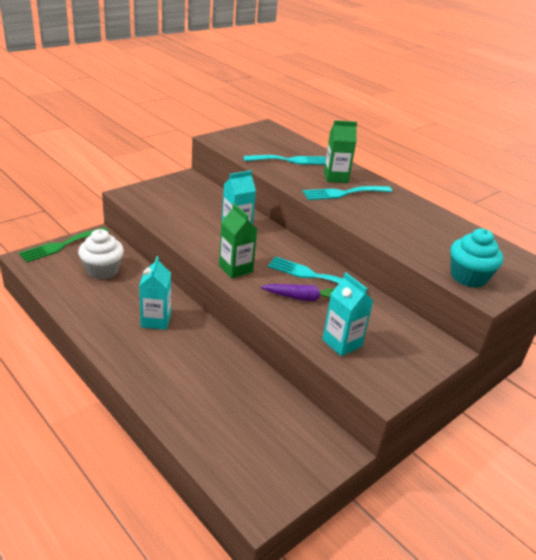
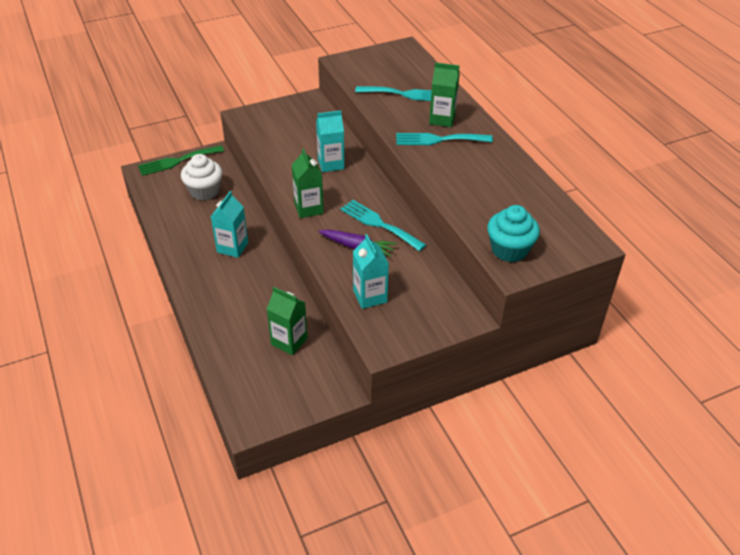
camera: 20 degrees right, 10 degrees up
(260, 406) = (289, 341): none -> green carton

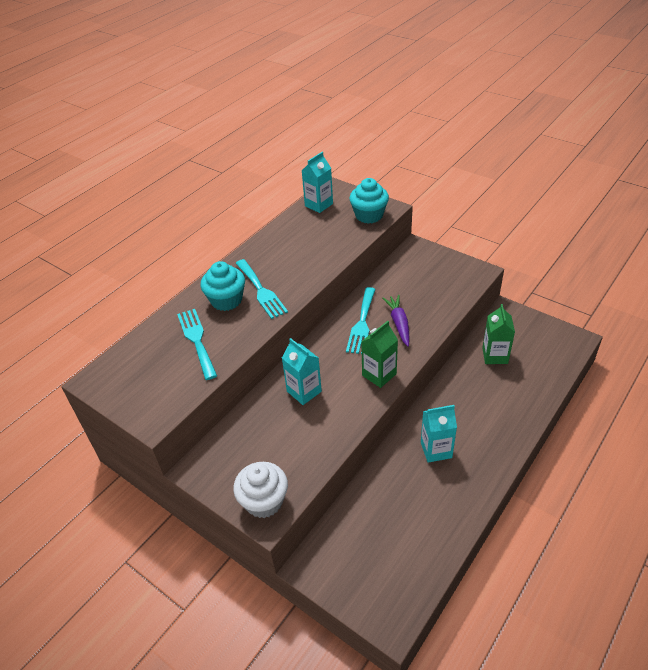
camera: 115 degrees left, 0 degrees up
(177, 161) = (348, 597): green fork -> none
(204, 191) = (379, 528): white cupcake -> white cupcake (264, 501)
(370, 296) = (442, 295): turquoise carton -> turquoise carton (319, 205)
(442, 119) = (226, 300): green carton -> turquoise cupcake

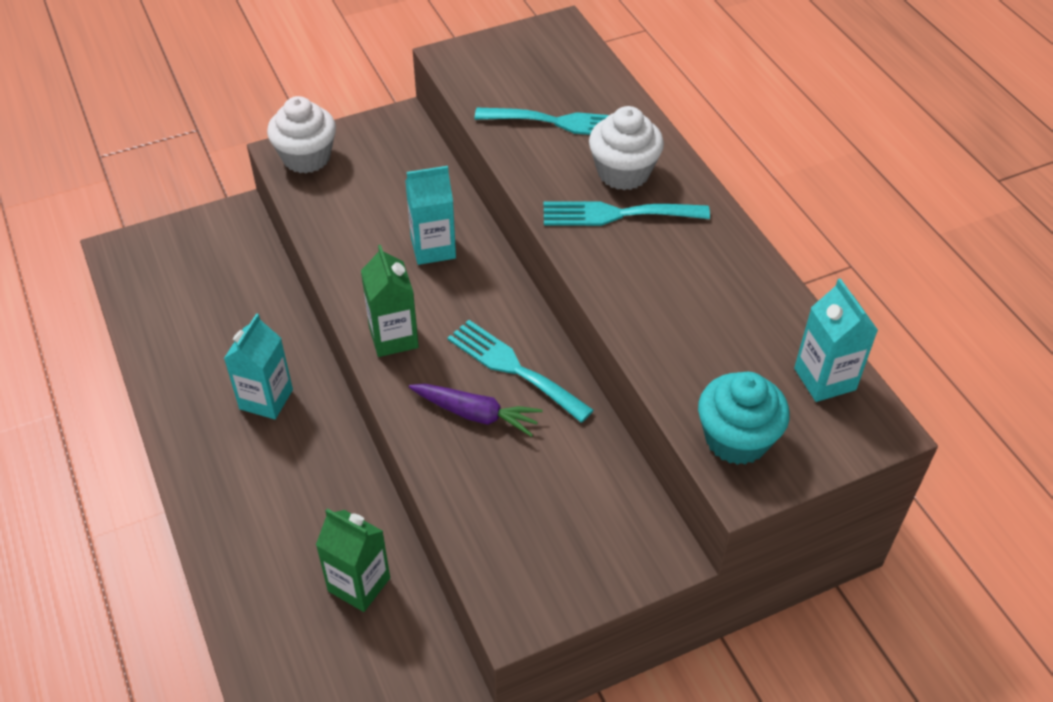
camera: 115 degrees right, 5 degrees up
(226, 300) = (623, 172): turquoise cupcake -> white cupcake

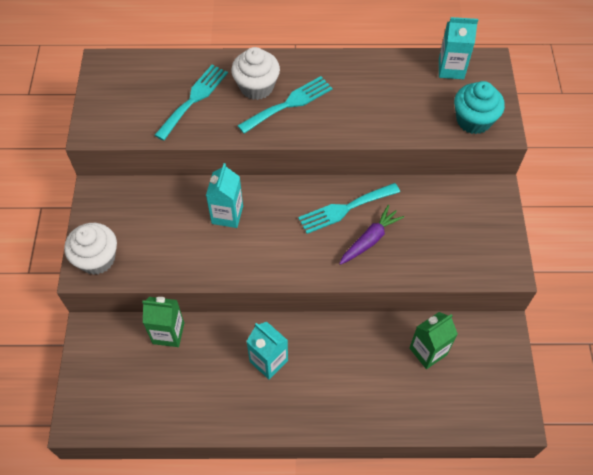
camera: 65 degrees left, 10 degrees up
(393, 337) = (290, 261): green carton -> green carton (168, 333)
(617, 214) = (289, 104): turquoise fork -> turquoise fork turned 150 degrees counterclockwise

